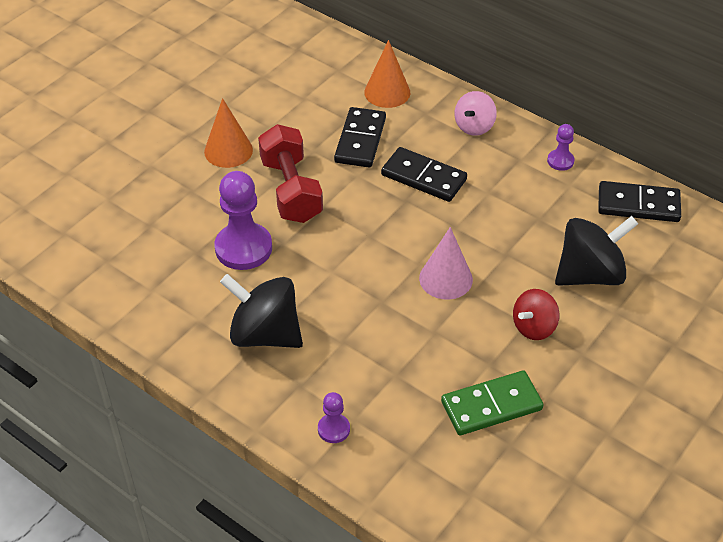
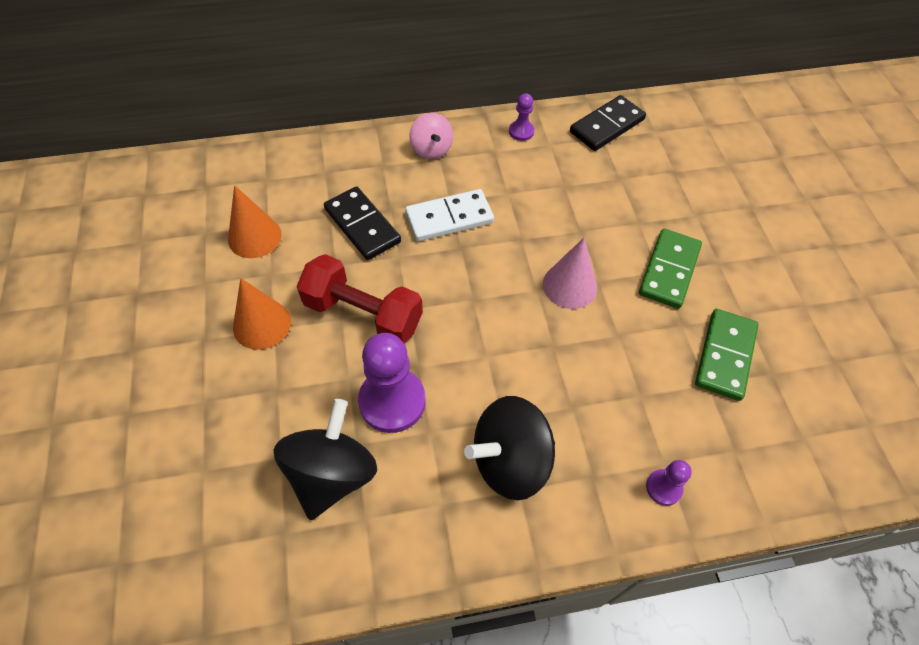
camera: 50 degrees left, 10 degrees up
(387, 92) = (331, 169): orange cone -> orange cone (254, 237)
(423, 177) = (449, 218): black domino -> white domino
(533, 327) = (669, 270): red spinning top -> green domino
(590, 274) = (646, 200): black spinning top -> black spinning top (332, 474)

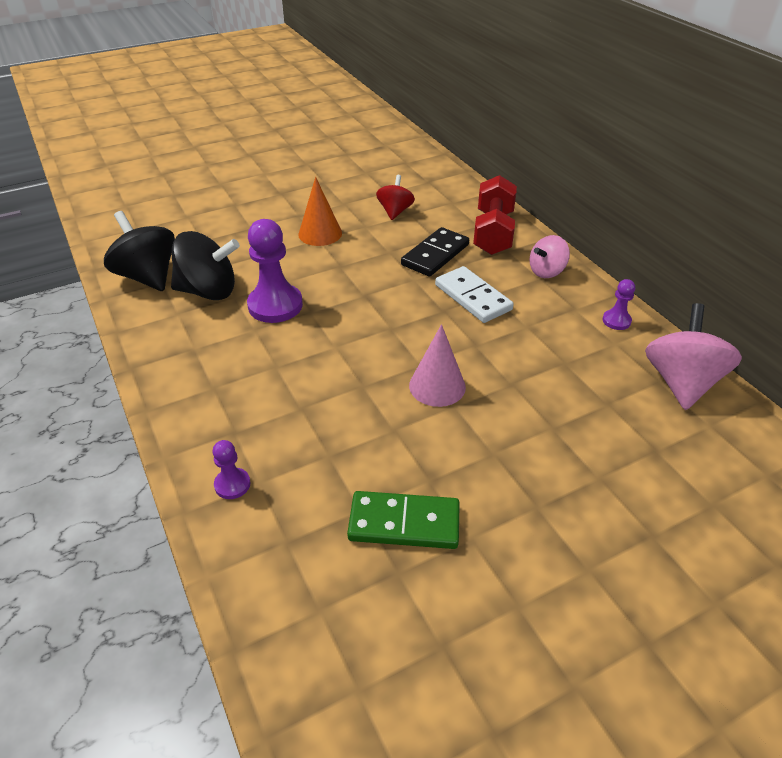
camera: 75 degrees right, 15 degrees down
(254, 237) = (395, 211): orange cone -> red spinning top
(363, 314) = (348, 274): red dumbbell -> red dumbbell (493, 232)
(510, 461) = (238, 378): black spinning top -> black spinning top (148, 276)
(607, 126) = (681, 382): black domino -> pink spinning top
(669, 270) = (499, 461): green domino -> none

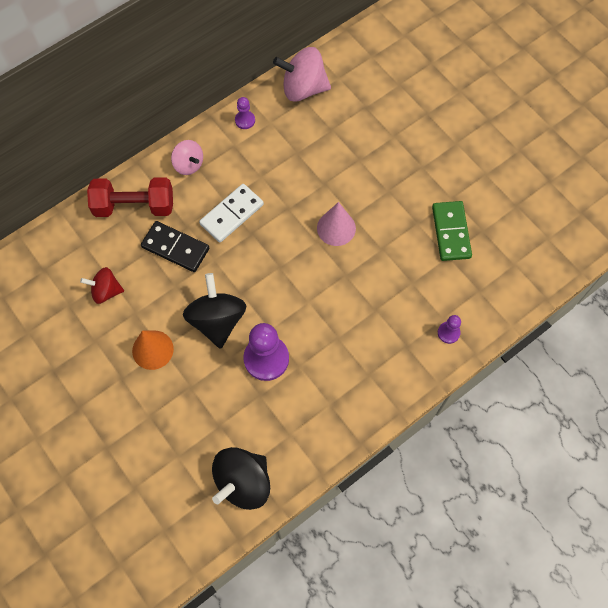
camera: 100 degrees left, 25 degrees up
(209, 291) = (256, 419): black spinning top -> black spinning top (217, 320)

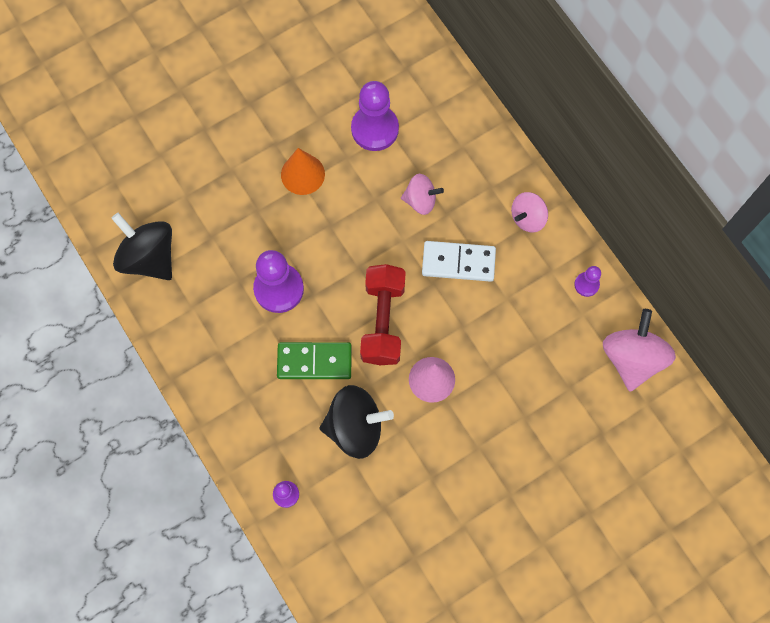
camera: 95 degrees right, 5 degrees up
(106, 291) = (375, 129): red spinning top -> purple pawn
(134, 206) = (476, 158): red dumbbell -> red dumbbell (383, 321)
(175, 248) = (420, 200): black domino -> pink spinning top
(217, 320) = (329, 240): black spinning top -> black spinning top (355, 427)
(232, 214) = (458, 262): white domino -> white domino turned 45 degrees counterclockwise
(451, 232) = (415, 517): green domino -> green domino (314, 361)

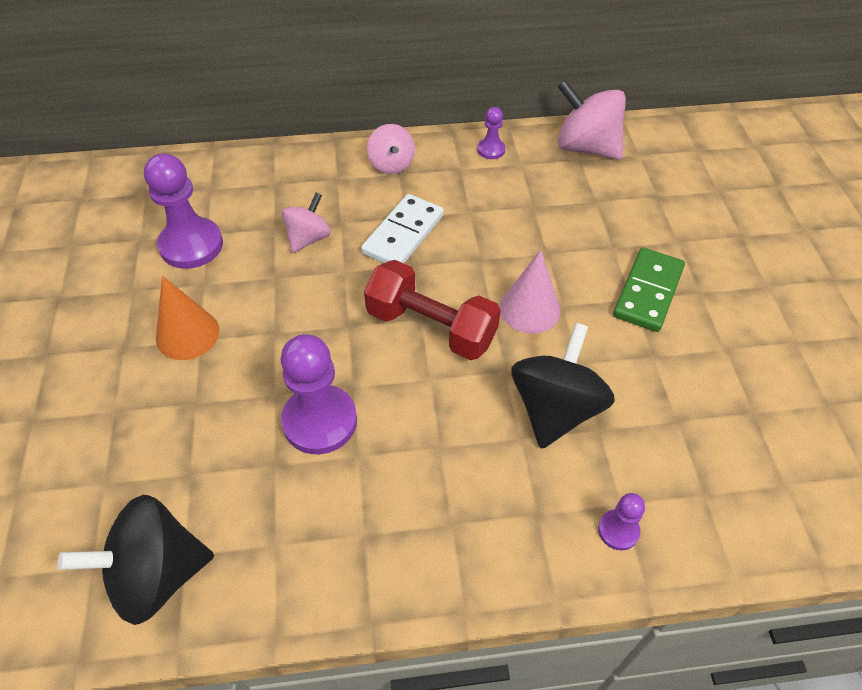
camera: 65 degrees left, 20 degrees down
(314, 361) = (444, 420): green domino -> green domino (648, 292)

